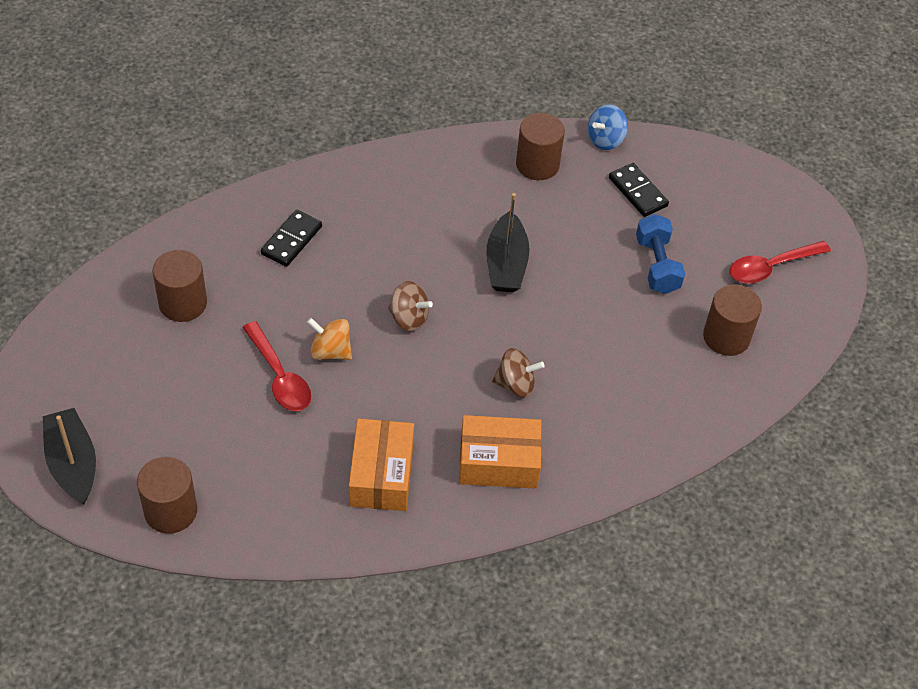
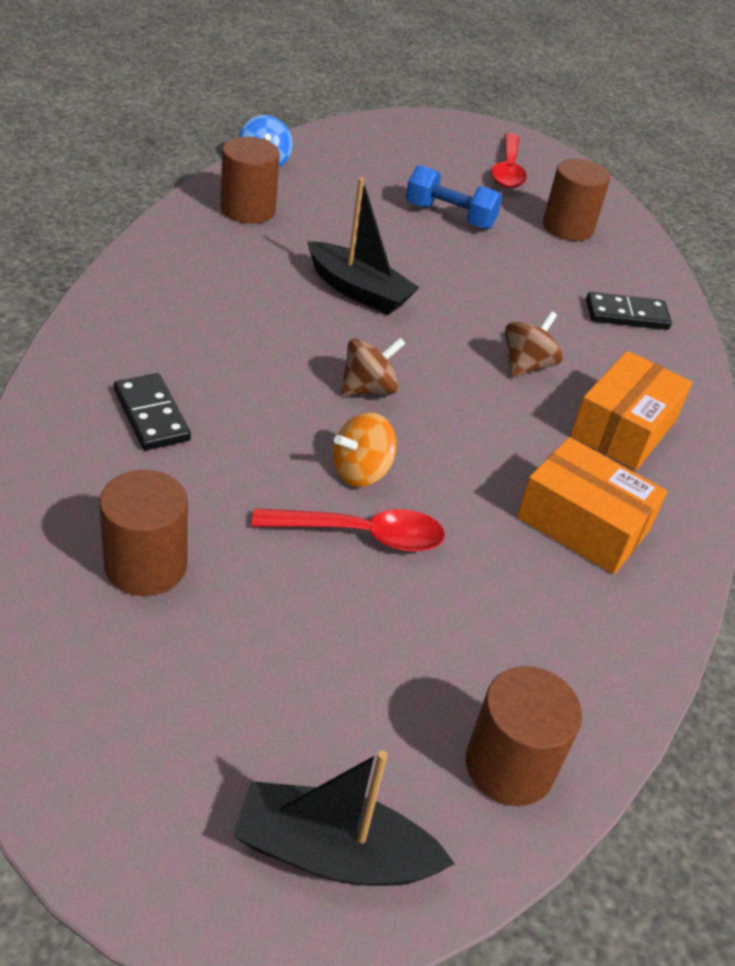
camera: 60 degrees left, 10 degrees down
(638, 192) = (349, 181): black domino -> black domino (626, 315)

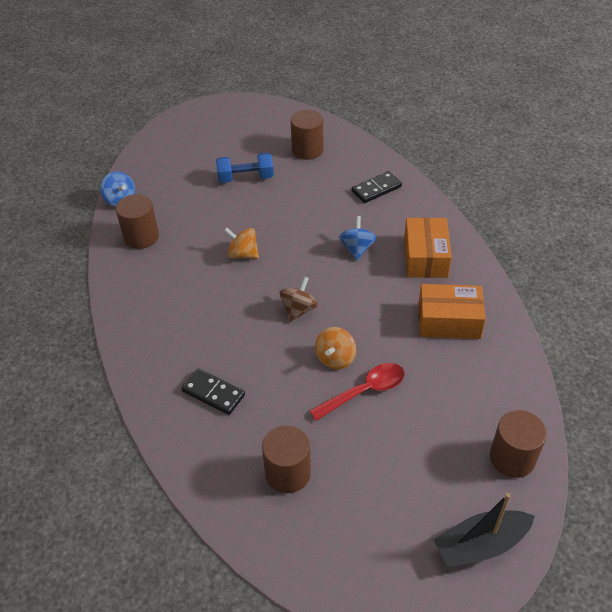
camera: 25 degrees left, 5 degrees up
(358, 291) = (243, 254): black boat -> orange spinning top
(508, 170) = (248, 128): red spoon -> none
(526, 365) = (357, 249): brown spinning top -> blue spinning top

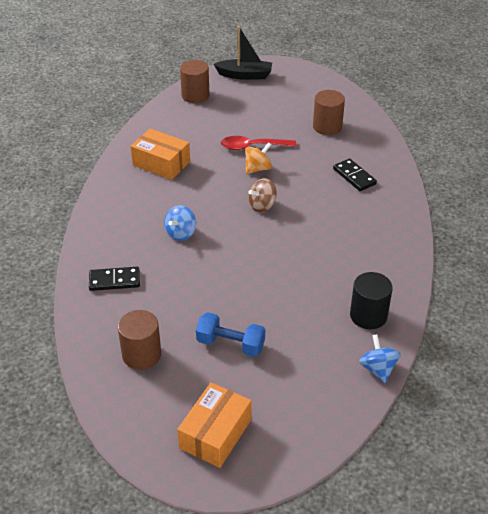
camera: 155 degrees left, 5 degrees down
(141, 237) = (368, 315): brown cylinder -> black cylinder
(243, 254) = (280, 264): orange spinning top -> none
(425, 257) = (133, 208): orange box -> orange box (215, 434)

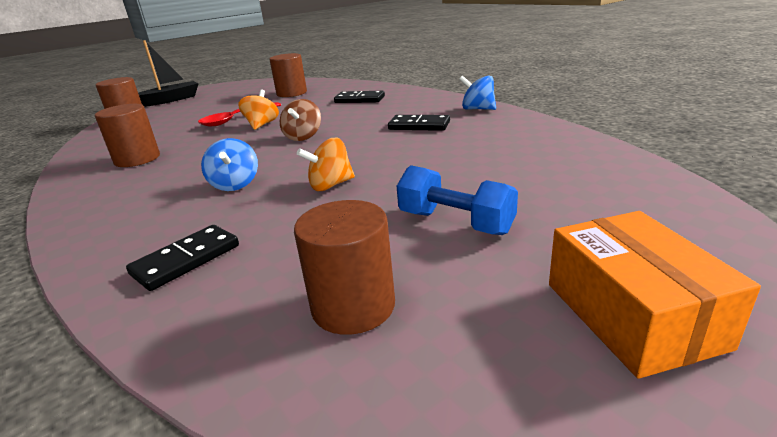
camera: 40 degrees left, 15 degrees down
(161, 163) = (137, 159): orange box -> brown cylinder
(218, 271) = (330, 185): none -> orange spinning top
(230, 344) = (455, 223): blue dumbbell -> blue dumbbell turned 60 degrees clockwise
(337, 246) = (419, 126): none -> black domino
(368, 315) = (532, 140): black cylinder -> none
(378, 369) = (620, 158): blue spinning top -> blue spinning top (478, 109)

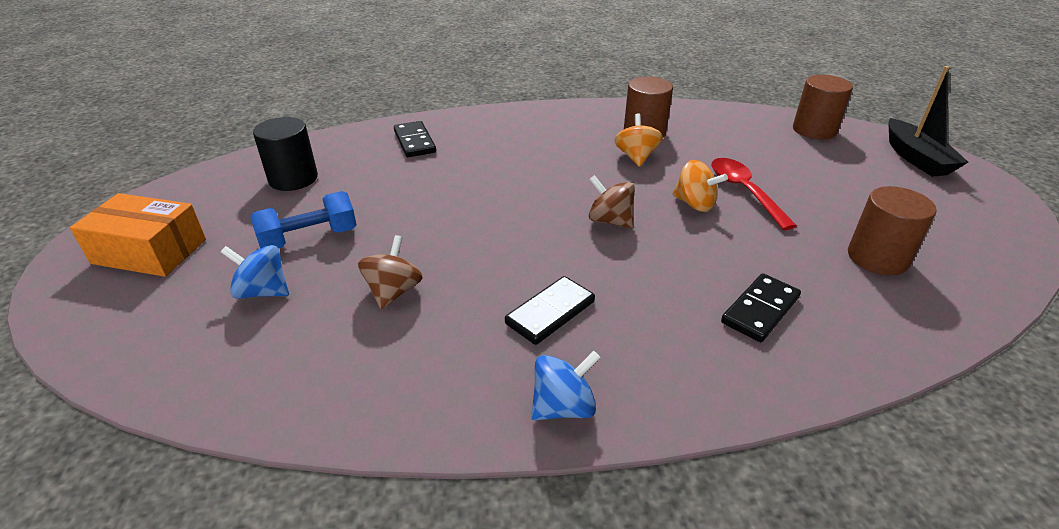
camera: 115 degrees right, 10 degrees up
(235, 184) = (515, 167): blue spinning top -> blue spinning top (263, 291)
(330, 185) = (451, 206): orange spinning top -> orange spinning top (636, 157)
(353, 306) = (293, 178): brown cylinder -> black cylinder
(465, 163) = (393, 291): none -> brown spinning top

